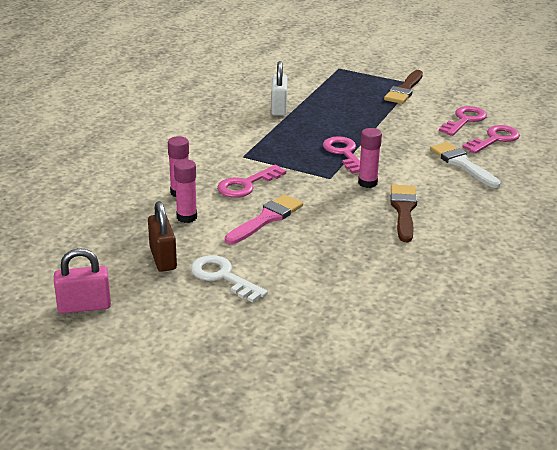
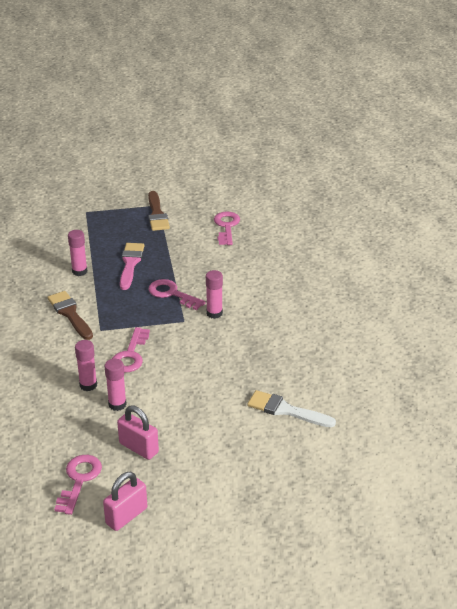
camera: 35 degrees left, 5 degrees up
(163, 258) = (139, 448): brown padlock -> pink padlock
(223, 277) = (197, 441): white key -> none
(266, 219) = (176, 378): pink brush -> pink brush (130, 264)
(279, 108) = (79, 271): white padlock -> pink glue stick
(403, 210) = (260, 326): brown brush -> brown brush (70, 314)
(462, 164) = (261, 268): white brush -> white brush (286, 410)
(494, 139) = (262, 236): pink key -> pink key (79, 480)

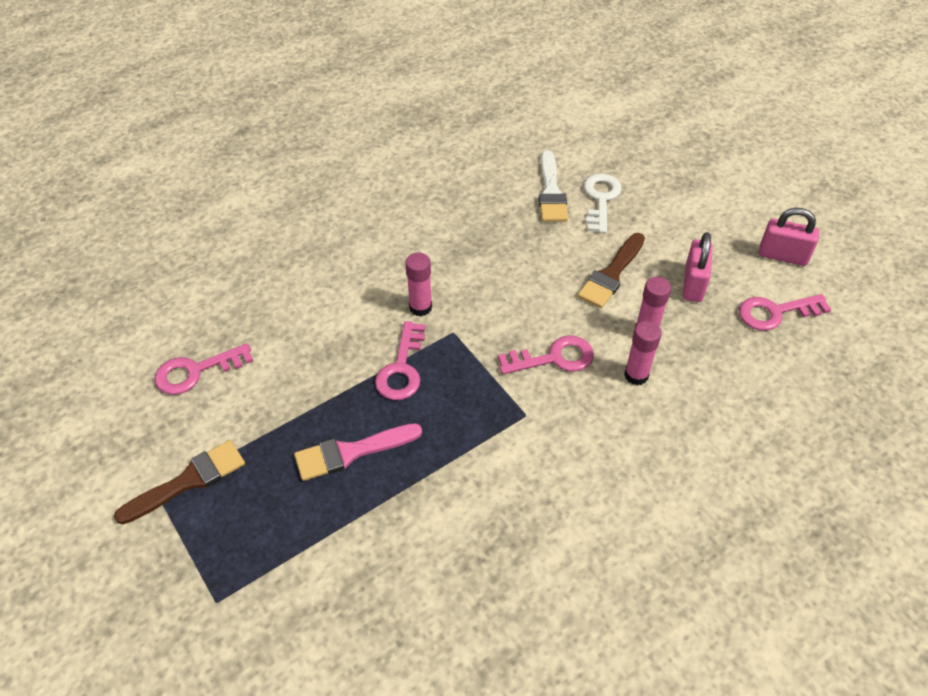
camera: 115 degrees left, 15 degrees up
(70, 314) = (514, 470): brown brush -> brown brush (611, 274)
(79, 271) = (404, 513): pink glue stick -> none
(260, 435) = (600, 199): none -> white key

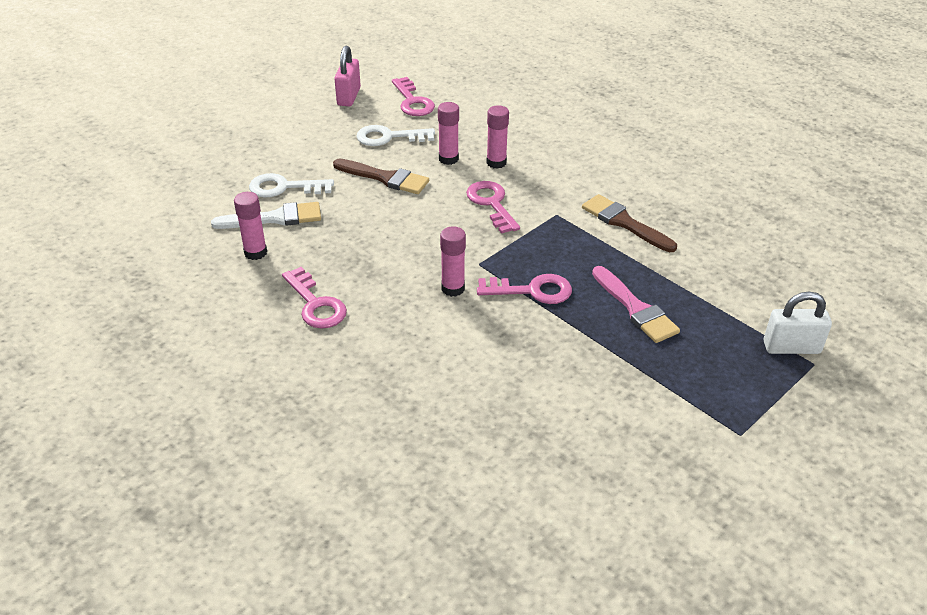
camera: 100 degrees left, 10 degrees down
(188, 481) = (716, 414): brown brush -> brown brush (624, 223)
(196, 371) = (588, 444): pink key -> pink key (316, 304)
(247, 588) = (791, 347): none -> white padlock
(501, 179) = (255, 252): none -> pink glue stick
(693, 284) = (389, 137): pink padlock -> white key

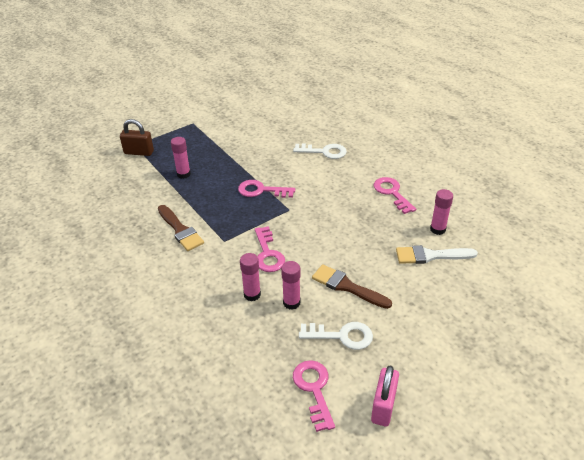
camera: 170 degrees left, 0 degrees up
(284, 187) = (429, 284): white key -> white key (324, 152)
(453, 288) = (308, 195): pink glue stick -> pink glue stick (183, 174)
(635, 308) = (206, 176): pink brush -> none
(791, 347) = (139, 152): white padlock -> brown padlock

